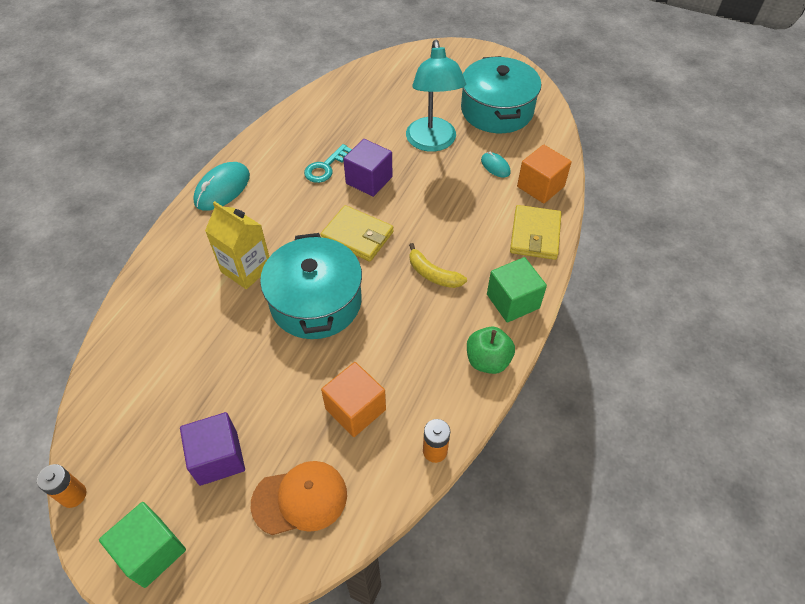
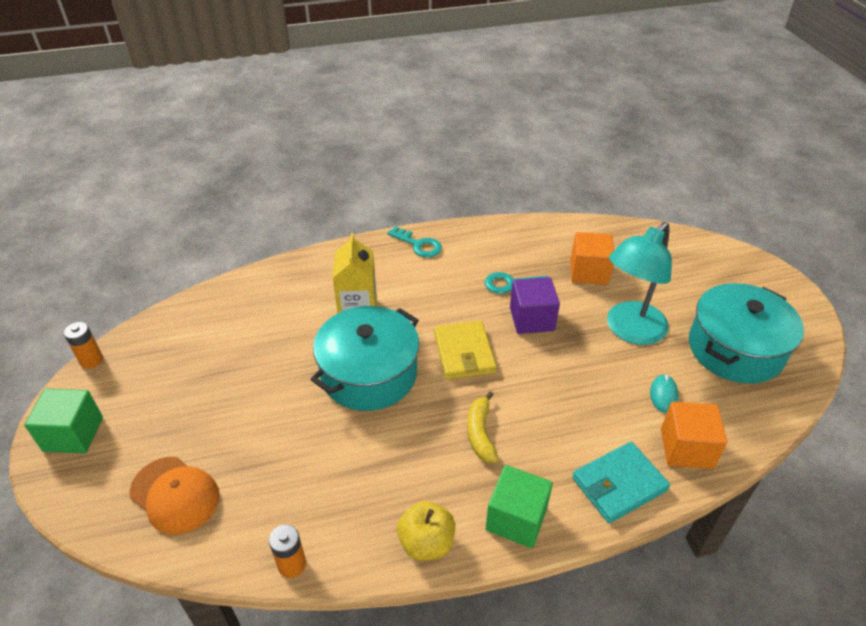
camera: 50 degrees right, 10 degrees down
(218, 458) = (175, 416): purple cube -> none
(222, 189) = (418, 245): turquoise mouse -> turquoise key
(355, 409) = (287, 474): orange cube -> orange cube (589, 272)
(487, 360) = (426, 543): green apple -> yellow apple
(535, 235) = (619, 484): yellow wallet -> turquoise wallet

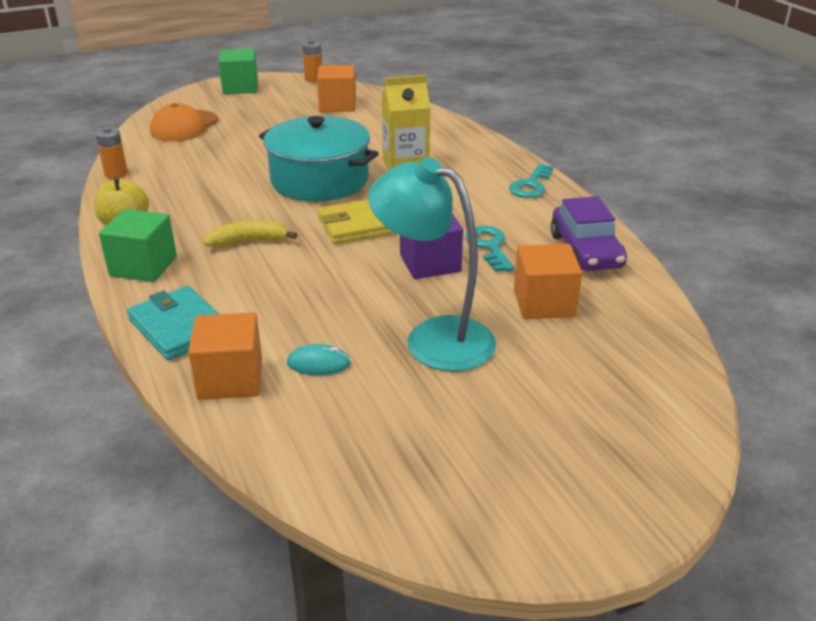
camera: 80 degrees right, 10 degrees down
(187, 345) = (337, 105): none -> orange cube
(524, 239) = (586, 251): none -> purple car
(735, 349) = (426, 439): turquoise pot -> none

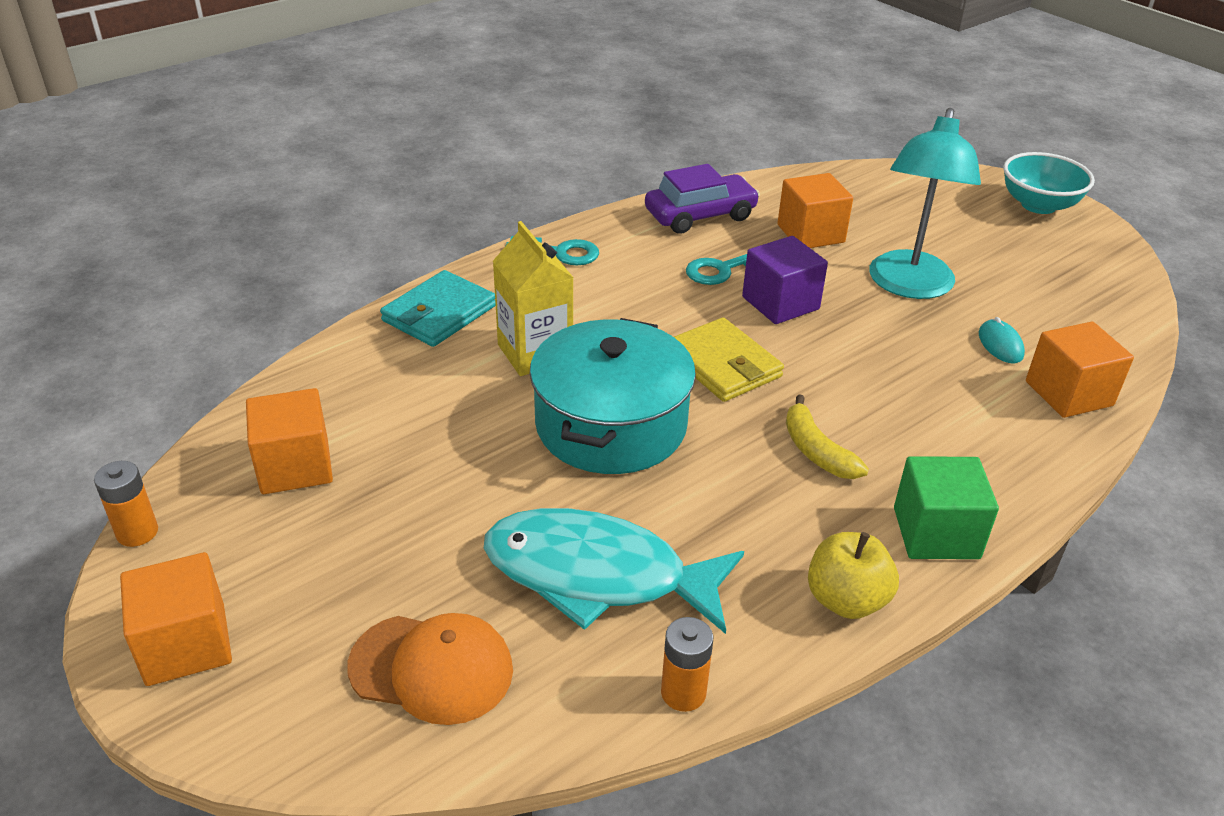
camera: 105 degrees left, 5 degrees up
(179, 327) = (1025, 455): turquoise wallet -> turquoise wallet (439, 313)
(205, 163) = (597, 575): none -> turquoise fish
(240, 87) = (186, 644): green cube -> orange cube
(596, 506) = (1038, 205): none -> turquoise bowl

